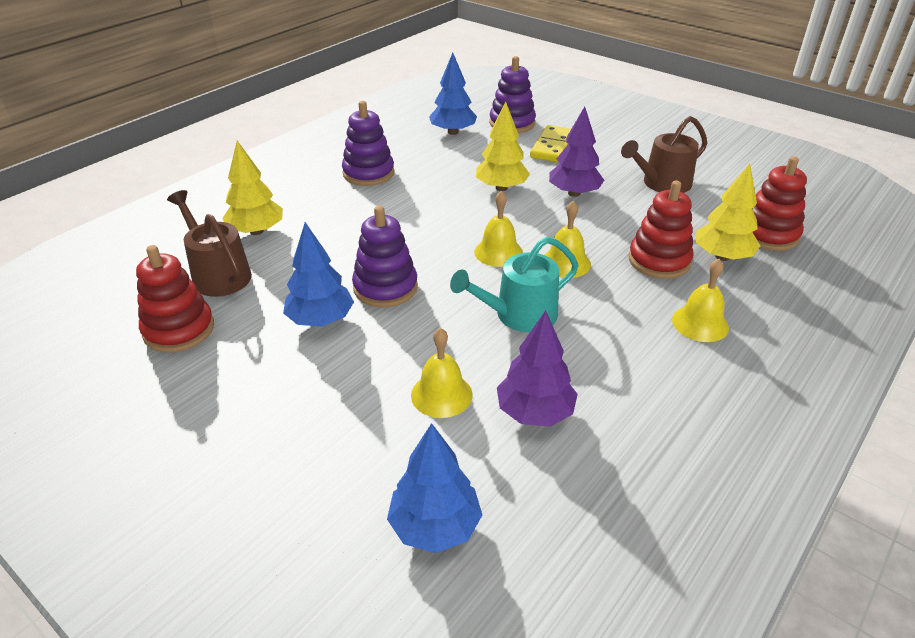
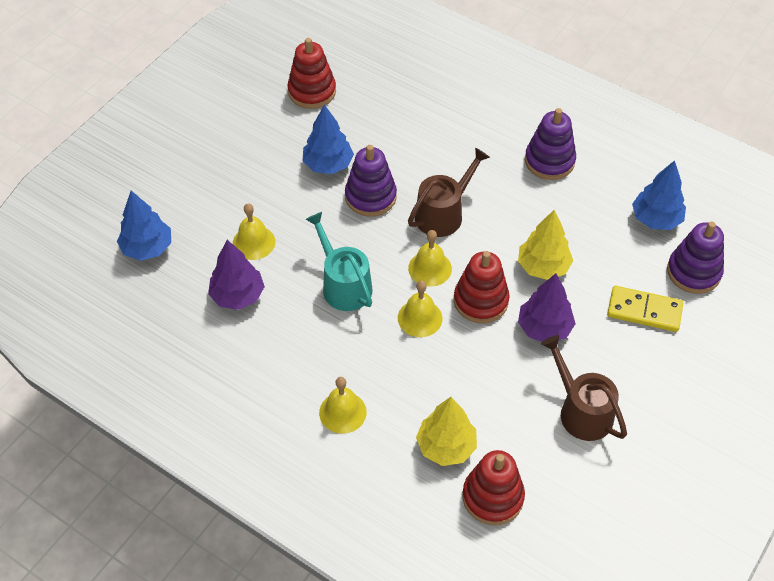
camera: 85 degrees right, 15 degrees up
(218, 274) = (377, 95): brown watering can -> brown watering can (443, 214)
(256, 231) = (438, 104): yellow tree -> none
(659, 261) = (432, 391): red stacking toy -> red stacking toy (480, 301)

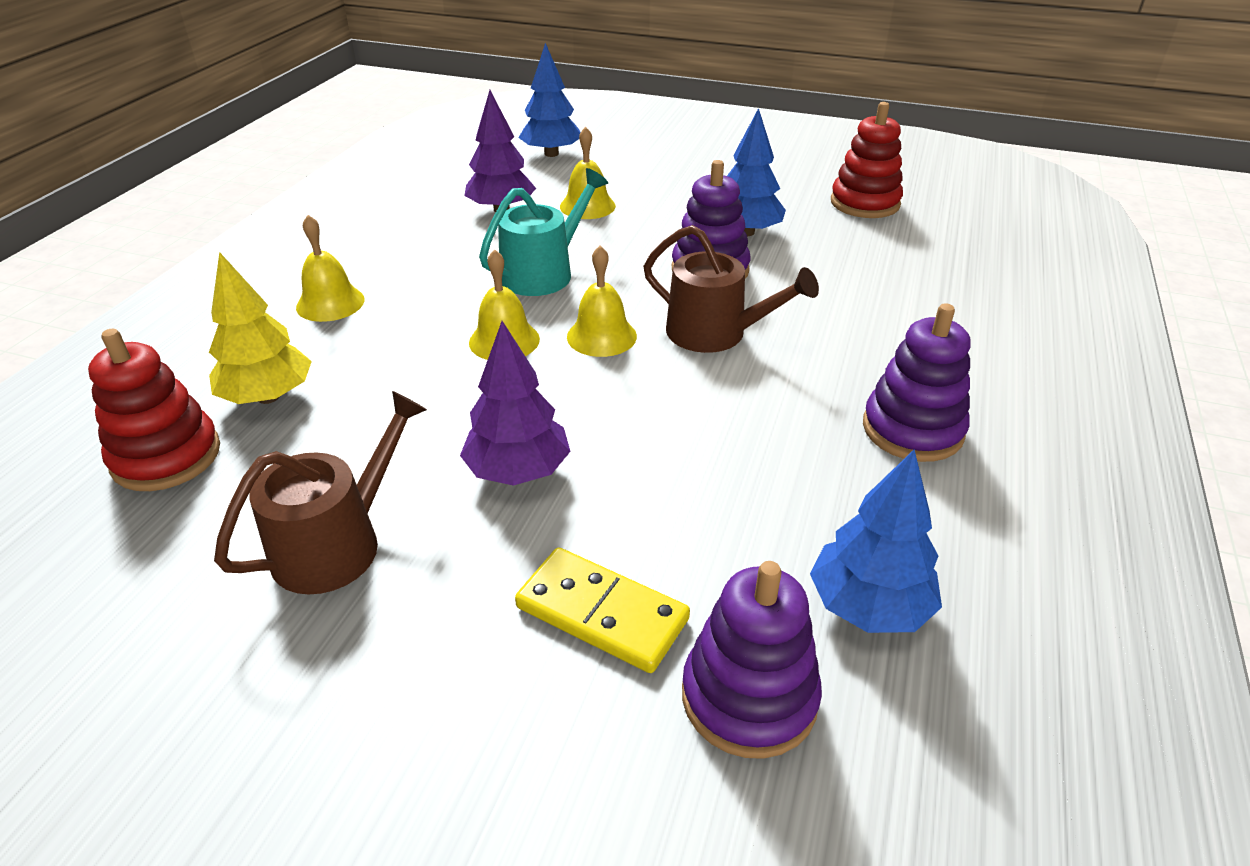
camera: 75 degrees right, 15 degrees down
(480, 301) = (555, 393): red stacking toy -> none
(543, 267) = (656, 453): yellow tree -> none
(644, 311) = (601, 613): yellow domino -> yellow domino turned 60 degrees counterclockwise

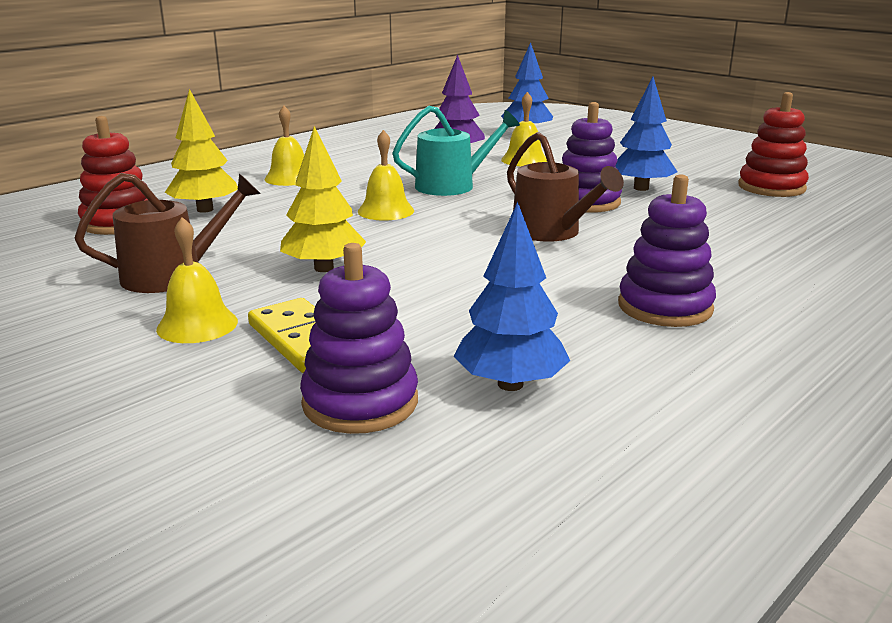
camera: 25 degrees right, 15 degrees down
(518, 471) = (323, 268): purple tree -> yellow tree
(601, 336) = (459, 220): yellow bell -> yellow bell (197, 325)

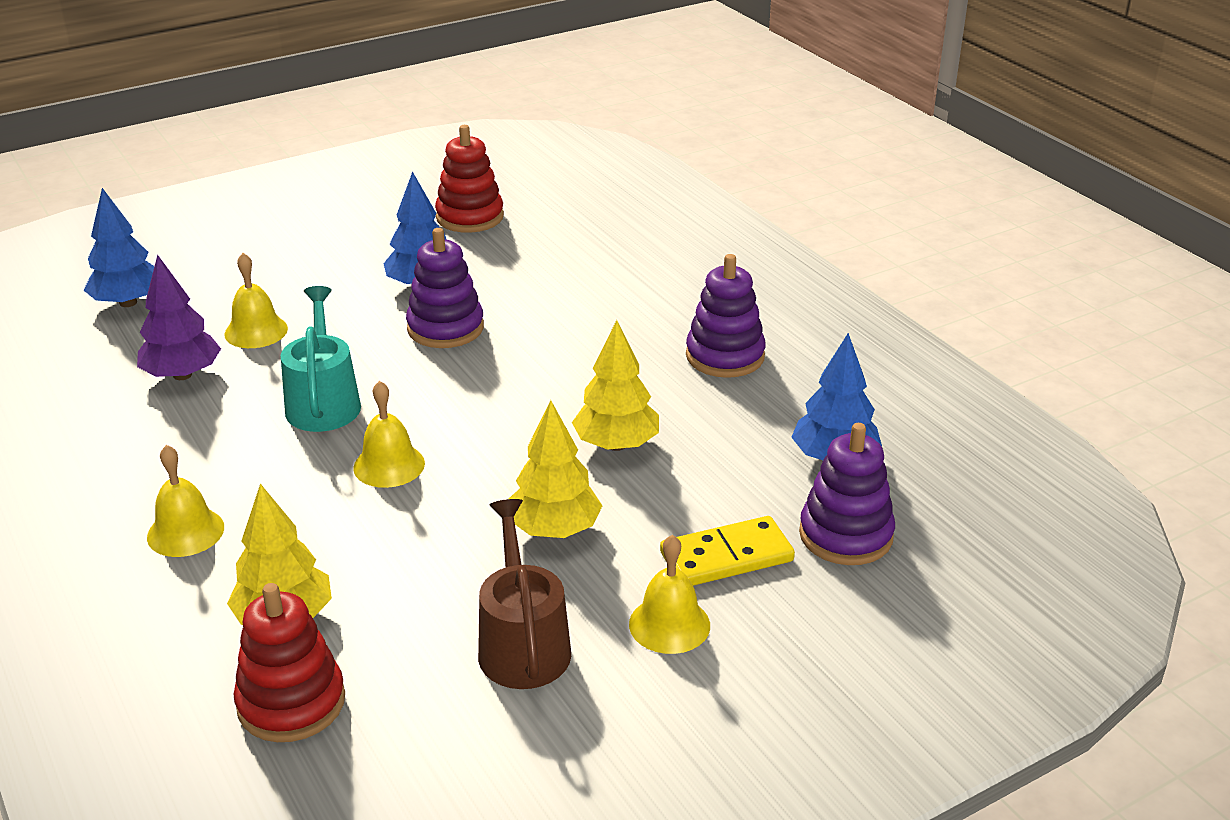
camera: 75 degrees left, 10 degrees up
(462, 276) = (616, 444): none -> yellow tree
(551, 232) = (525, 369): brown watering can -> none

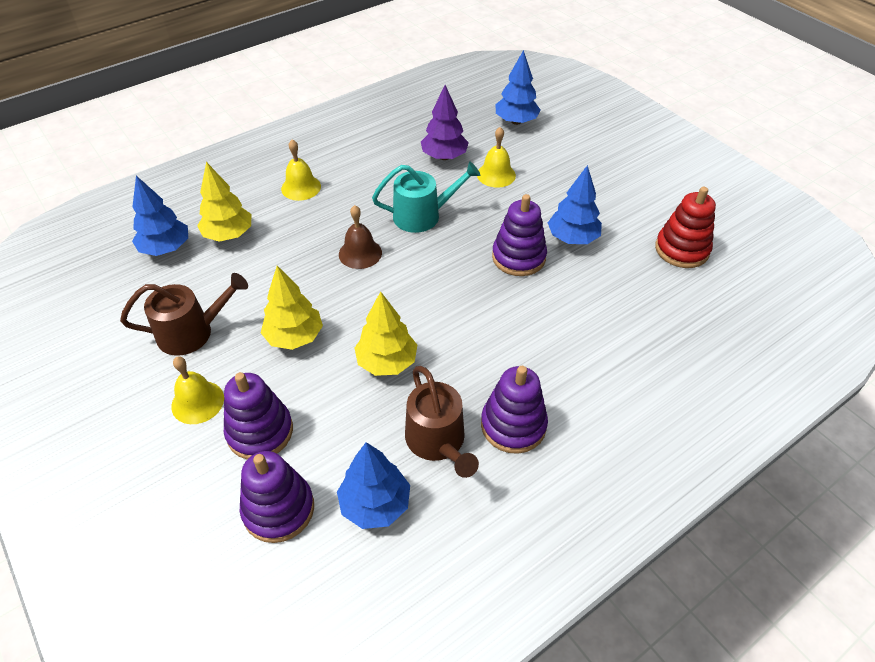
camera: 85 degrees right, 15 degrees up
(291, 702) = (166, 248): red stacking toy -> blue tree
(389, 465) = (360, 253): yellow bell -> brown bell
(726, 557) = (260, 432): yellow domino -> purple stacking toy
(746, 409) = (438, 441): none -> brown watering can

